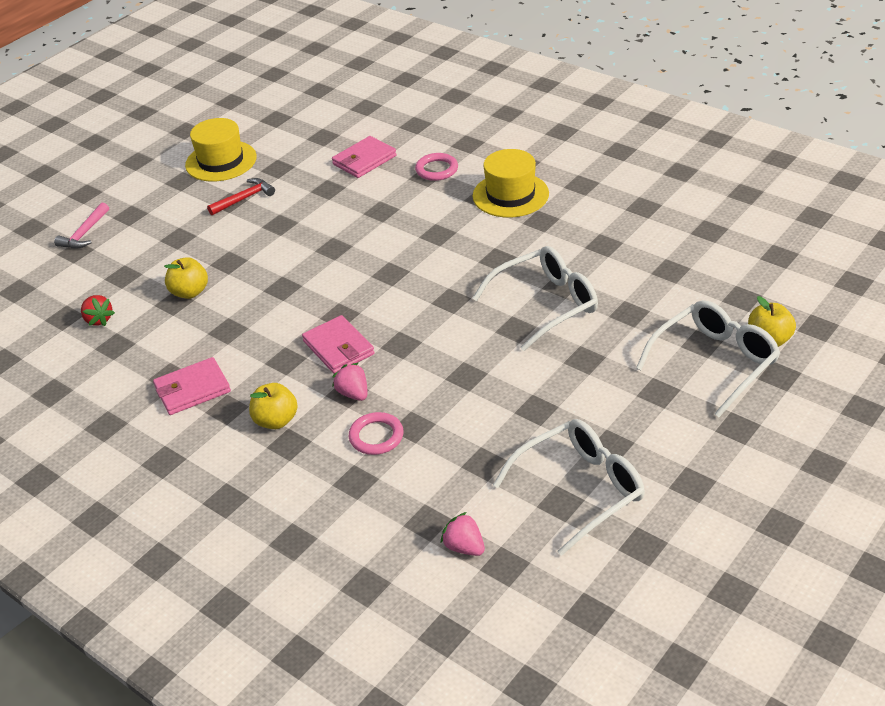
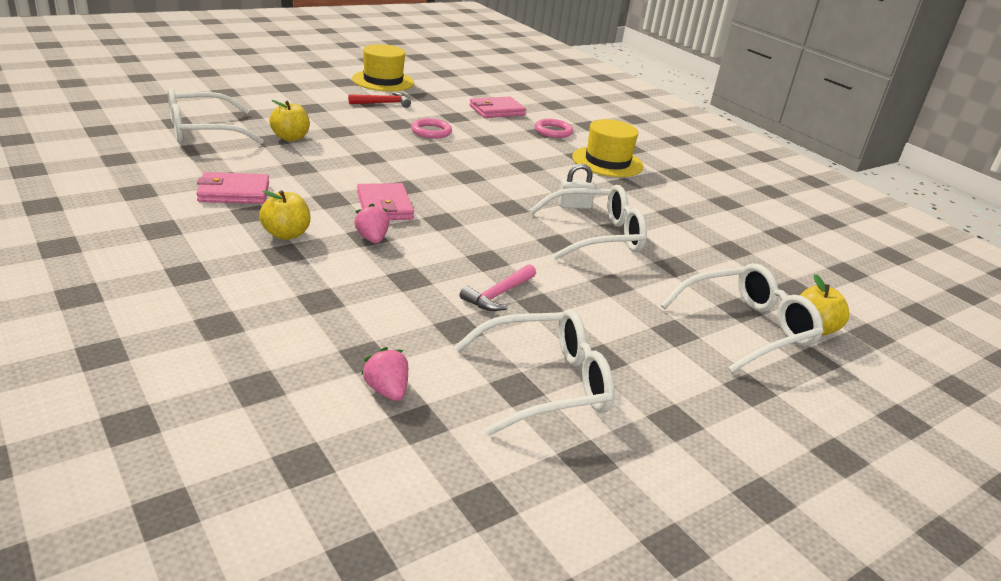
camera: 10 degrees right, 10 degrees down
(84, 233) = (242, 86): pink hammer -> pink hammer (498, 295)
(99, 320) = (202, 131): red strawberry -> white glasses
(376, 436) = (368, 274): pink ring -> pink ring (431, 131)
(508, 273) = (574, 206): none -> white padlock

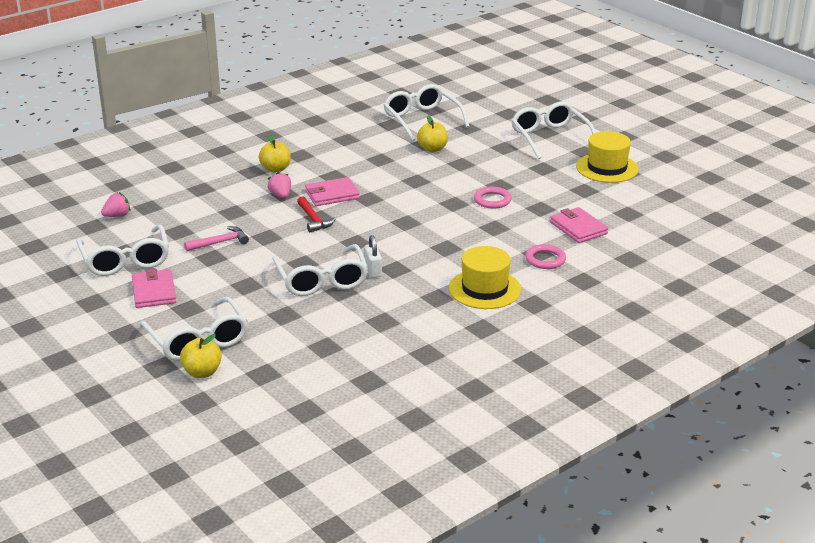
camera: 90 degrees right, 0 degrees up
(234, 192) = (327, 145): pink wallet -> pink wallet (154, 292)
(302, 87) = (550, 137): none -> white glasses
(372, 239) = (281, 195): pink strawberry -> pink strawberry turned 90 degrees counterclockwise
(383, 103) = (544, 174): red hammer -> red hammer (314, 220)
(498, 295) = (220, 242): pink hammer -> pink hammer turned 120 degrees clockwise

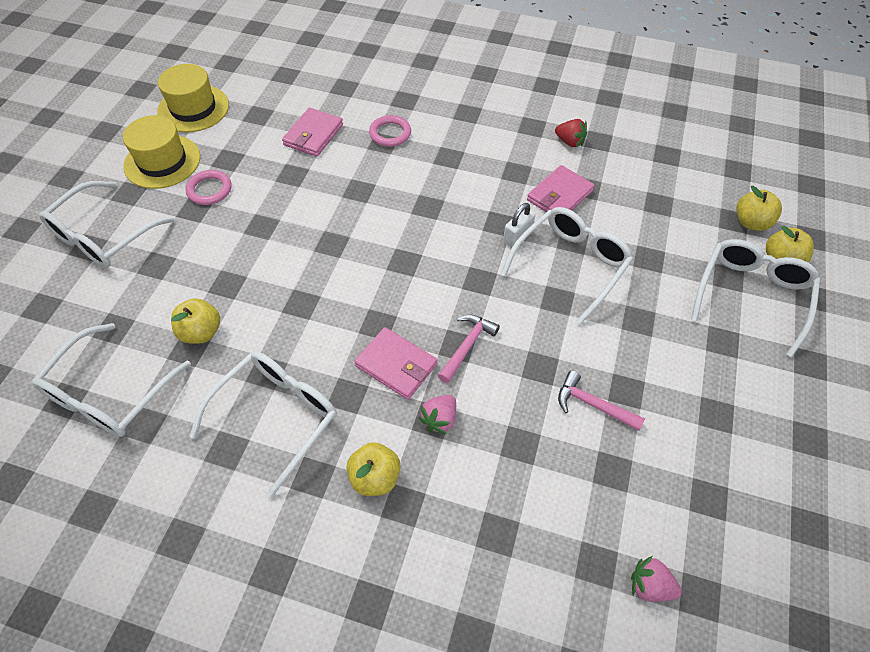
camera: 125 degrees left, 25 degrees up
(125, 260) = (718, 476): white glasses -> white glasses (276, 417)
(154, 292) = (733, 394): pink wallet -> pink wallet (559, 195)
(250, 381) = (751, 222): none -> yellow apple
(314, 220) = (467, 346): red hammer -> pink hammer
(441, 338) = (569, 142): none -> red strawberry
(484, 289) = (474, 149): yellow hat -> yellow hat (193, 108)
(492, 200) = (301, 216): pink ring -> pink ring (209, 190)

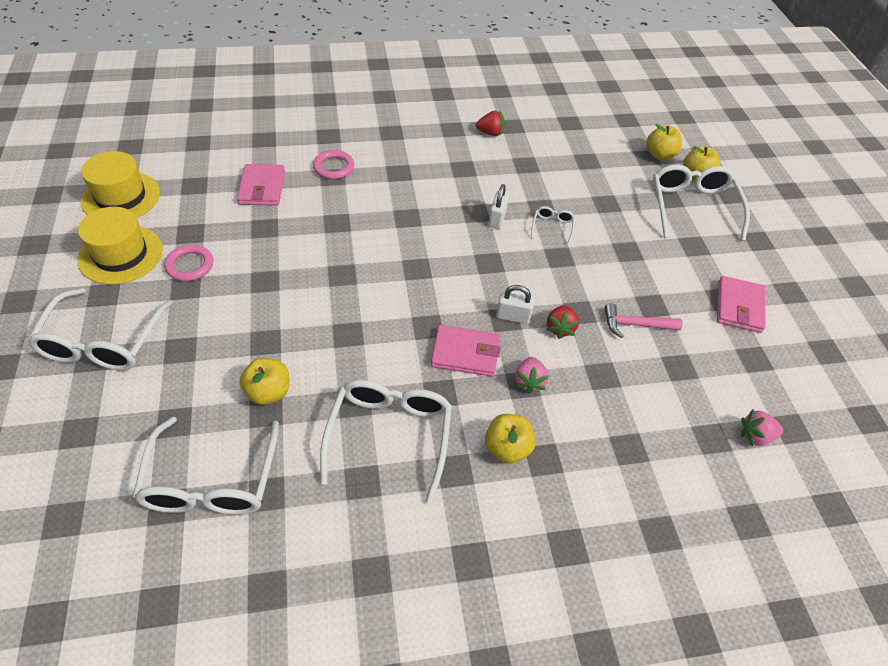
camera: 30 degrees left, 5 degrees down
(467, 346) = (513, 317): pink hammer -> white padlock
(508, 377) = (560, 328): none -> red strawberry
(559, 195) = (509, 176): pink wallet -> pink wallet (739, 307)
(570, 265) = (552, 227): white glasses -> white glasses, size x0.45

